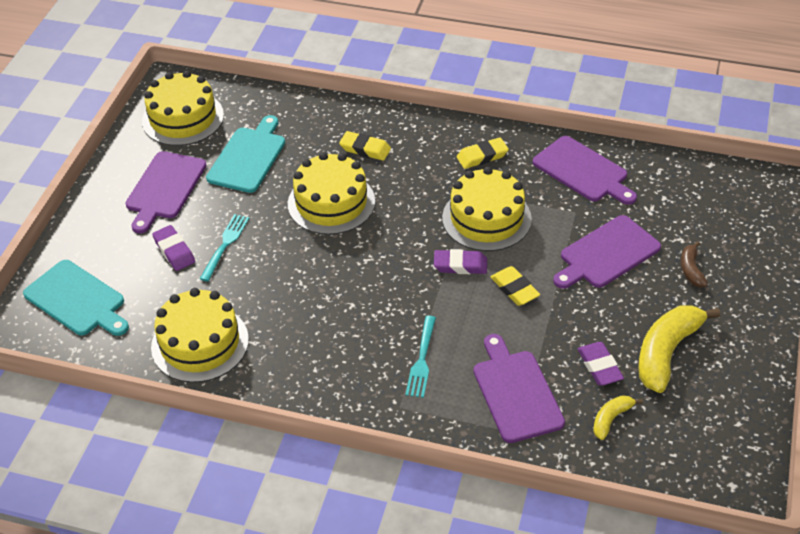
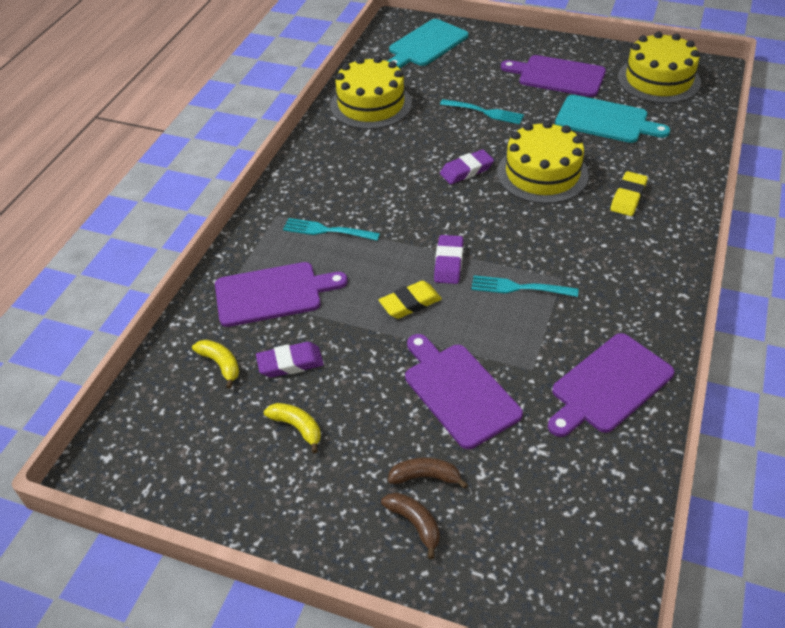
camera: 95 degrees right, 0 degrees up
(174, 251) = (478, 86): purple eraser -> purple eraser (466, 170)
(482, 156) = (627, 290): yellow eraser -> none
(486, 218) = (520, 288): yellow cake -> turquoise fork
(666, 352) = (297, 427): yellow banana -> yellow banana, size x0.50
(731, 273) = (414, 523): none -> brown banana

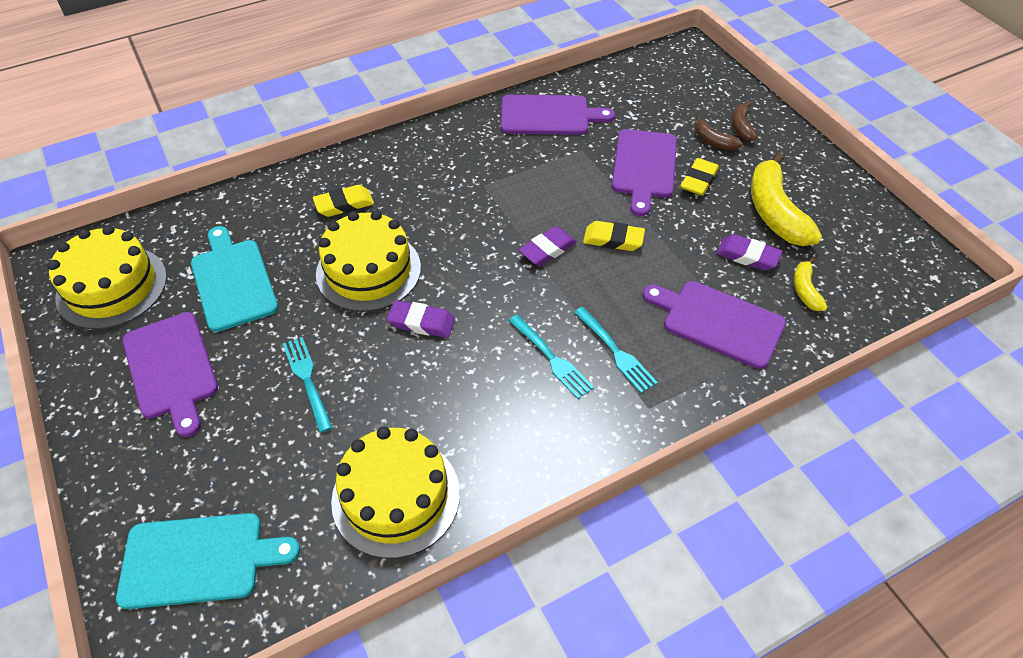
camera: 140 degrees left, 5 degrees up
(297, 427) = (775, 212): yellow banana -> yellow banana, size x1.99
(396, 413) = (698, 180): none -> yellow eraser
(520, 288) = (521, 198): turquoise fork -> turquoise fork (551, 358)

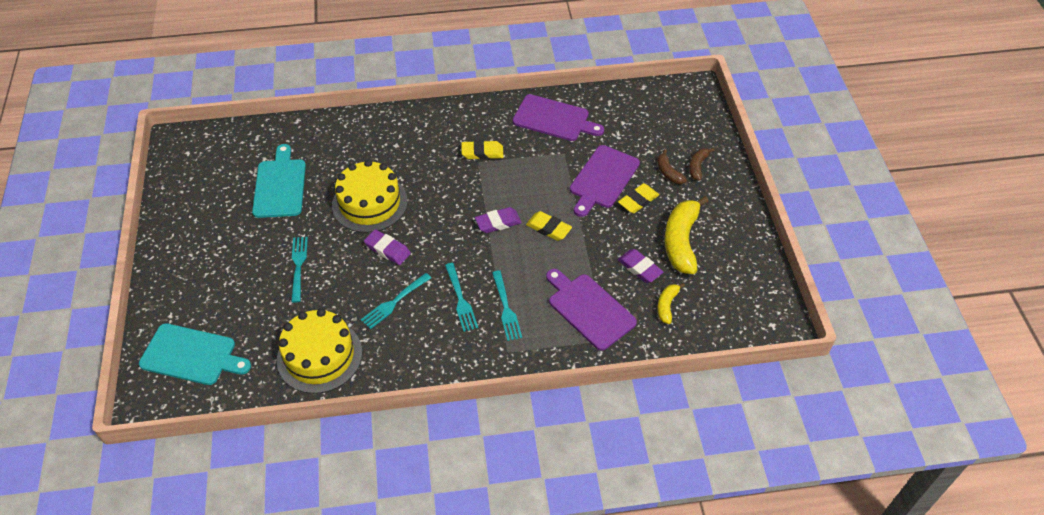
camera: 20 degrees right, 0 degrees up
(112, 287) = (204, 168): yellow cake -> none
(171, 369) = (220, 234): purple cutting board -> none
(344, 204) = (375, 150): yellow eraser -> yellow eraser (482, 153)
(465, 388) = (395, 302): none -> turquoise fork

